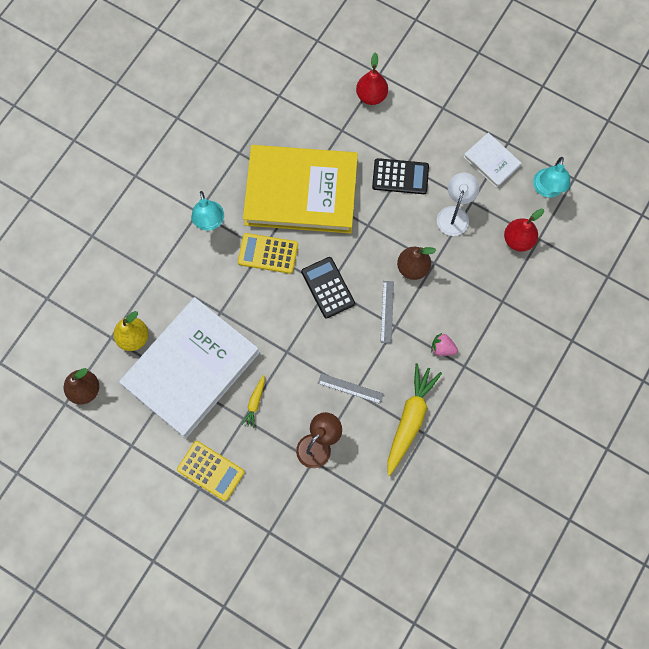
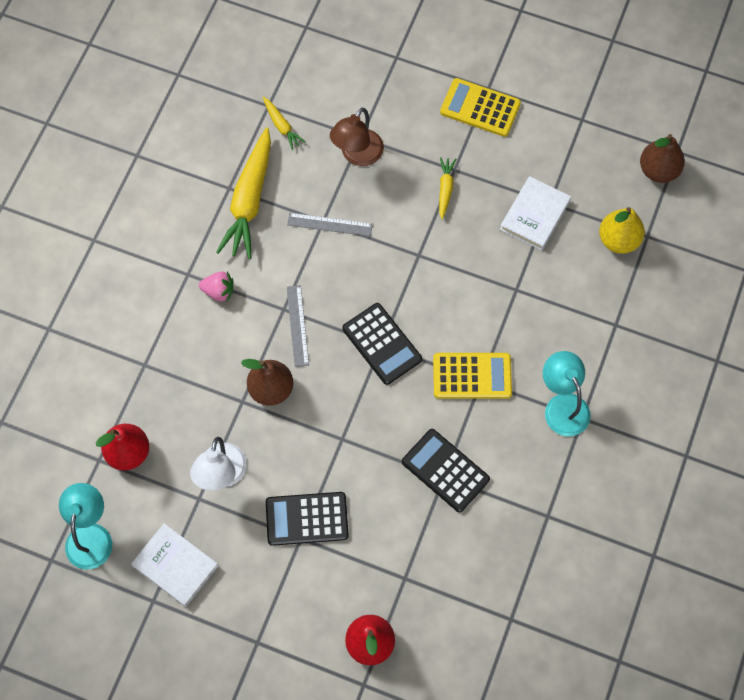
camera: 170 degrees right, 5 degrees down
(191, 369) = (534, 215): white book -> white book, size x0.44
(301, 192) = (445, 471): yellow book -> black calculator
(375, 482) = (282, 126): none -> yellow carrot

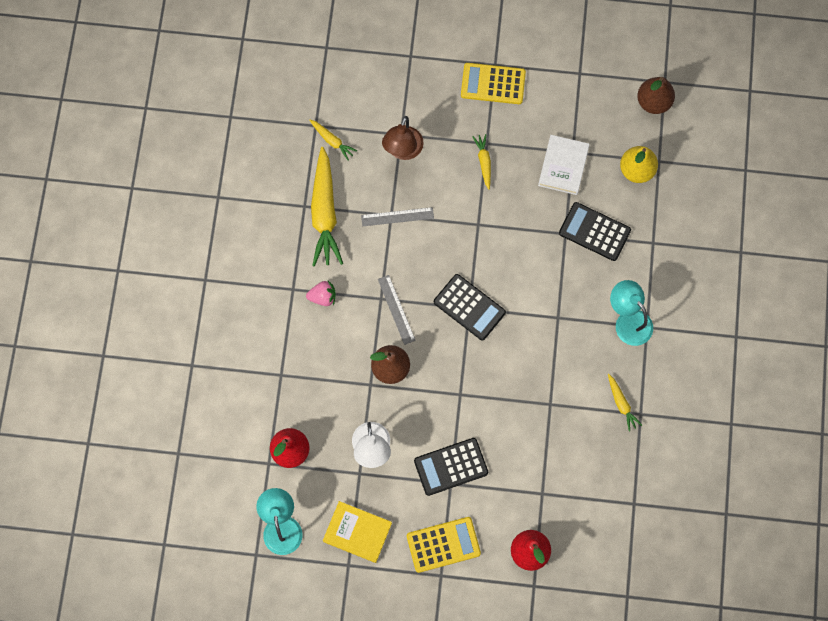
camera: 15 degrees left, 5 degrees up
(175, 566) = (357, 532): white book -> yellow book
(445, 471) = (549, 398): black calculator -> black calculator (594, 232)
(472, 376) = (549, 315): yellow calculator -> yellow calculator (443, 544)
(528, 498) = (621, 404): none -> yellow carrot

